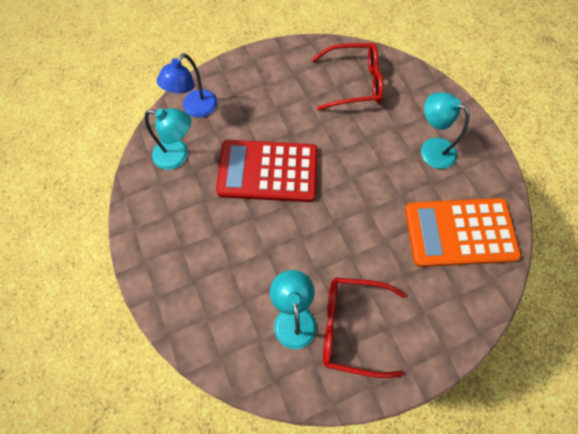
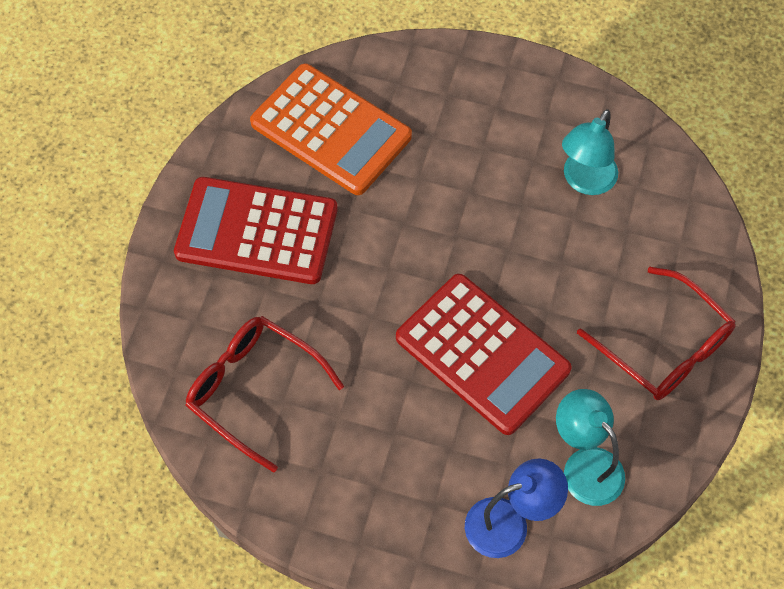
camera: 140 degrees left, 5 degrees down
(353, 326) = (531, 132): red glasses -> red glasses (664, 346)
(431, 149) = (257, 231): turquoise lamp -> red calculator

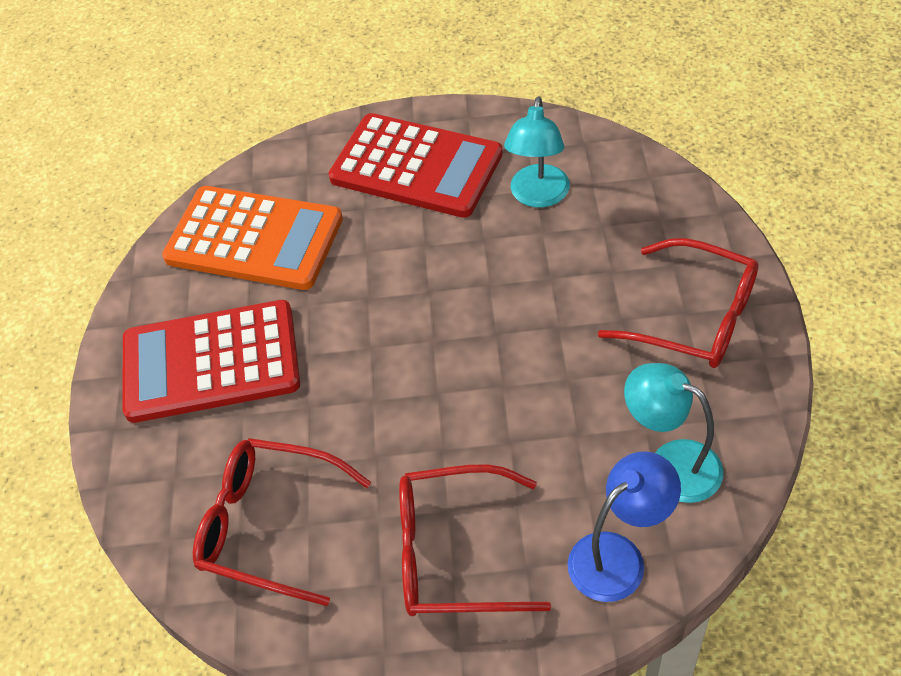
camera: 15 degrees left, 10 degrees down
(385, 469) = (454, 553): none -> red glasses
(482, 354) = (508, 394): red calculator -> red calculator (416, 167)

